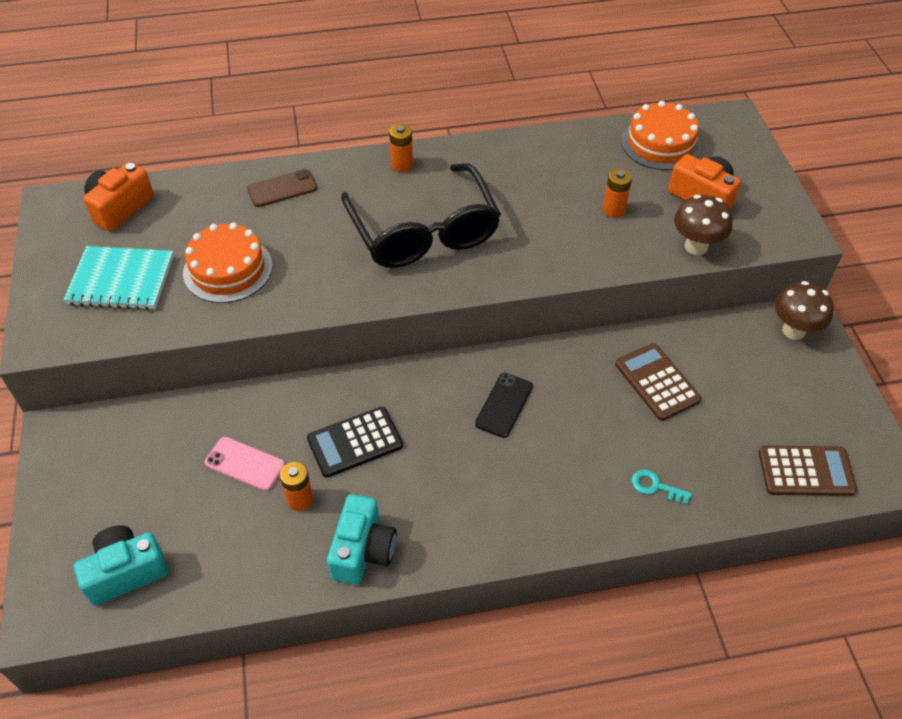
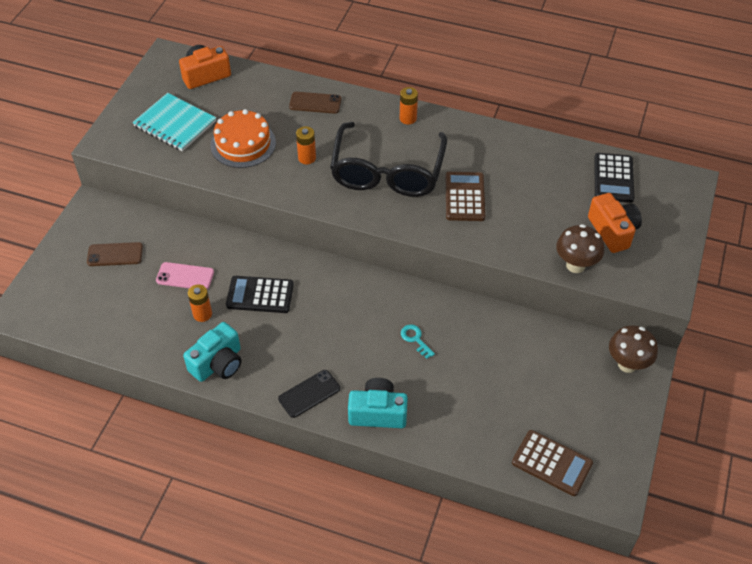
camera: 30 degrees right, 0 degrees up
(126, 572) = (77, 307): turquoise camera -> turquoise camera (378, 413)
(132, 479) = (115, 254): none -> brown phone
(245, 464) = (185, 276): pink phone -> pink phone turned 45 degrees counterclockwise
(504, 405) = (373, 317): black phone -> black phone (309, 394)
(614, 210) = (535, 213): orange battery -> orange battery (307, 158)
(655, 486) = (435, 419): turquoise key -> turquoise key (415, 339)
(657, 382) = (492, 352): brown calculator -> brown calculator (465, 197)
(660, 143) = (613, 178): orange cake -> black calculator

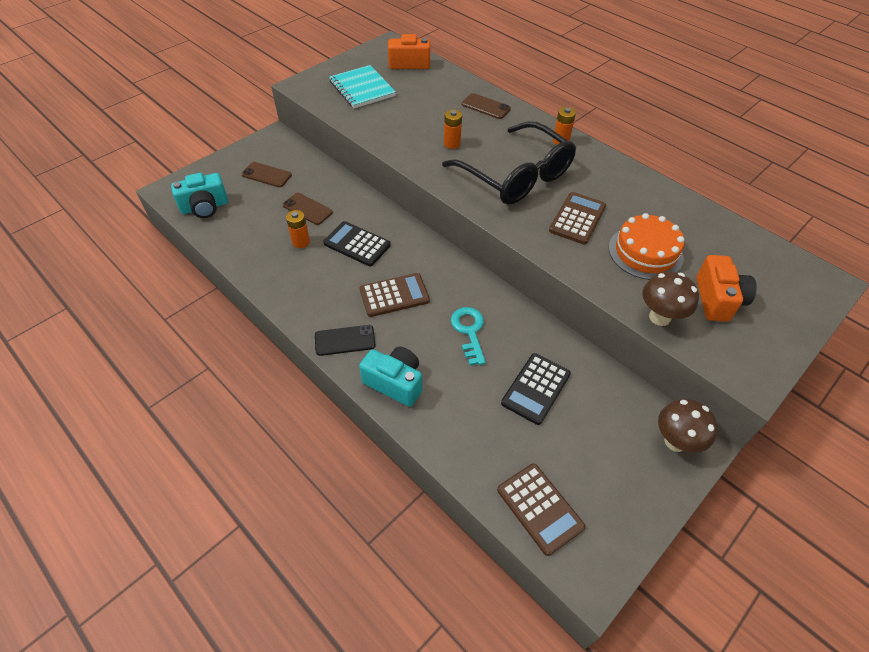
camera: 25 degrees right, 0 degrees up
(185, 276) = (307, 209): pink phone -> brown phone
(218, 363) = (286, 285): turquoise camera -> turquoise camera (205, 207)
(243, 144) = (406, 118): orange cake -> orange cake (645, 252)
(328, 332) = (394, 295): none -> brown calculator
(387, 172) = (516, 176): black glasses -> black glasses turned 75 degrees counterclockwise
(415, 339) = (469, 331): turquoise key -> turquoise key, size x1.56
(613, 178) = (742, 252): black calculator -> black calculator (535, 388)

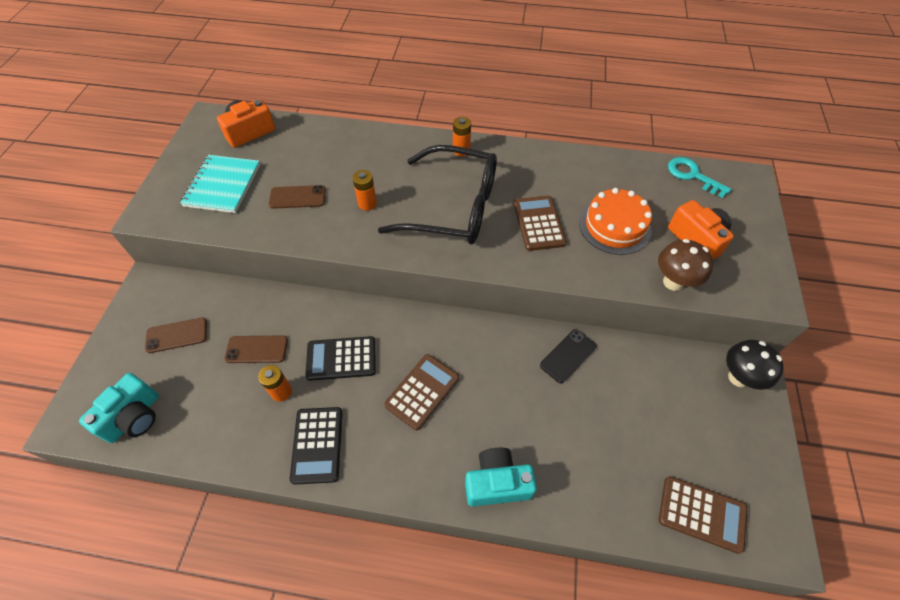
camera: 35 degrees left, 5 degrees up
(345, 340) = (416, 472): black phone -> black phone (568, 356)
(362, 89) = (222, 185): turquoise notebook -> turquoise notebook turned 75 degrees clockwise
(469, 331) = (516, 384): turquoise key -> turquoise key (692, 175)
(486, 106) = (365, 146): brown phone -> brown phone (297, 197)
(535, 388) = (611, 403): black calculator -> black calculator (317, 445)
(675, 441) = (738, 377): brown mushroom -> black mushroom

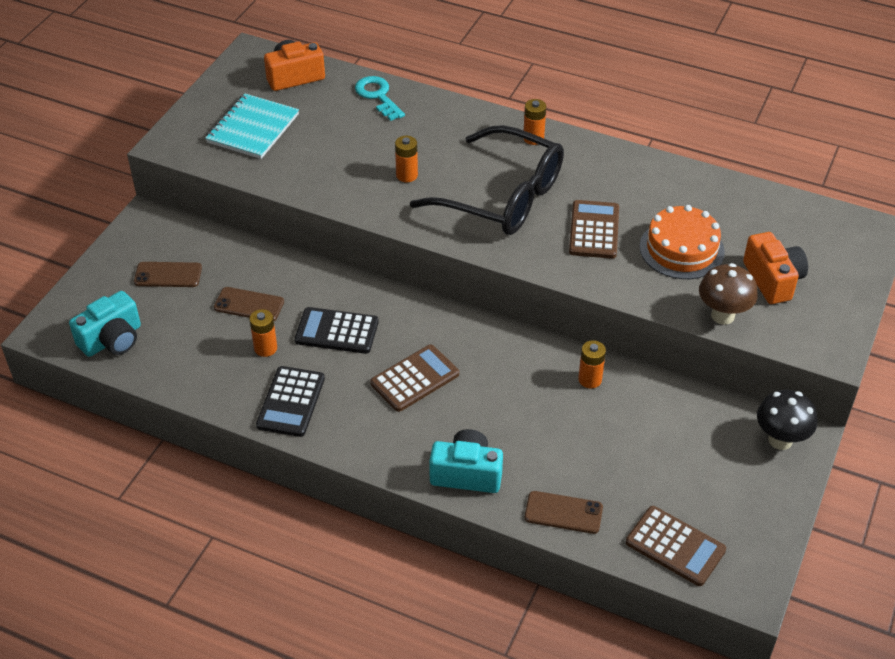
camera: 15 degrees right, 10 degrees down
(297, 197) = (331, 155): brown phone -> brown phone (563, 513)
(568, 356) = (590, 379): black phone -> orange battery
(692, 175) = (803, 214): turquoise key -> turquoise key (378, 96)

